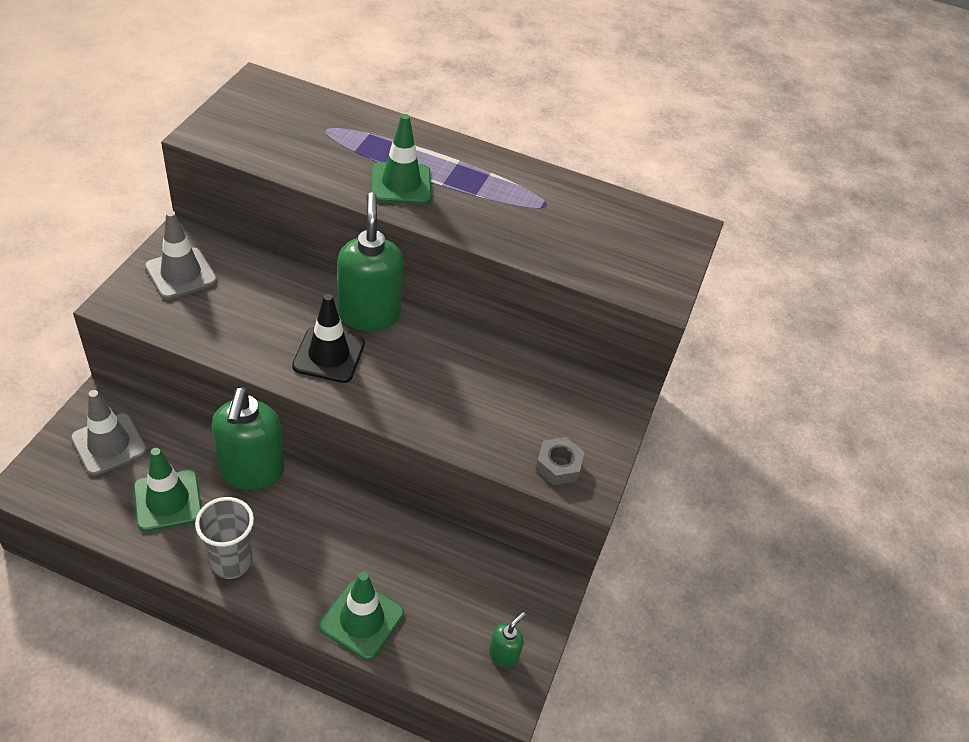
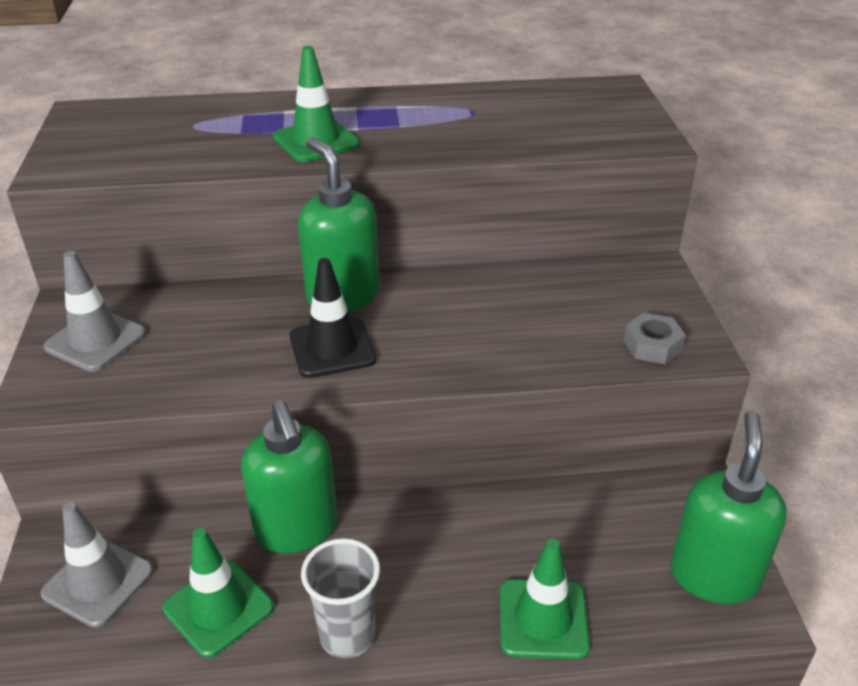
camera: 20 degrees left, 10 degrees down
(503, 654) = (714, 575): green soap dispenser -> green soap dispenser, size x2.19

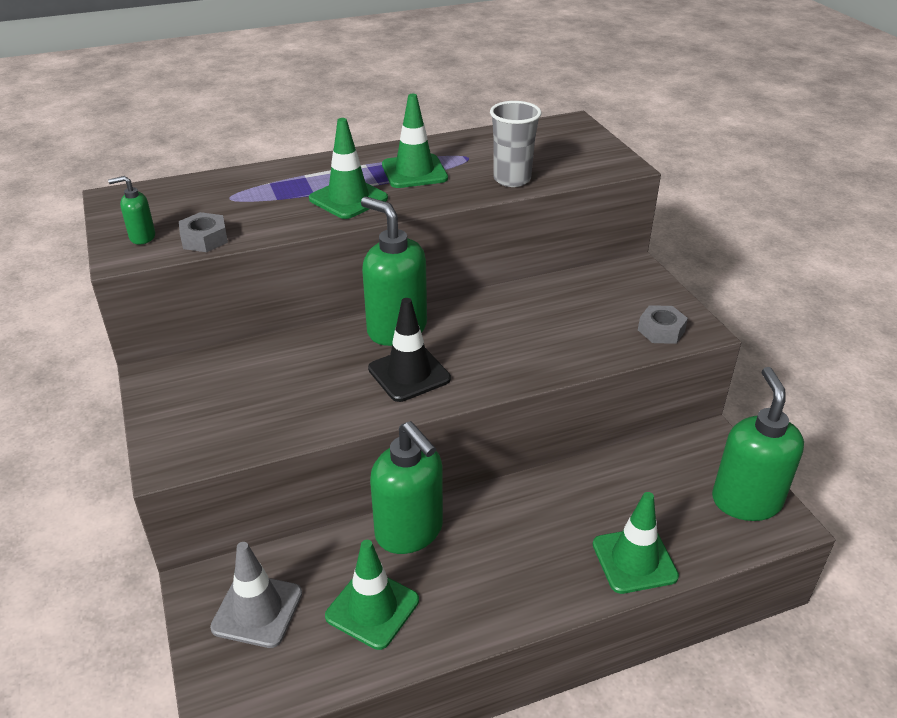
camera: 15 degrees left, 0 degrees up
(81, 155) = (142, 237): none -> green soap dispenser
(95, 340) = (197, 401): grey traffic cone -> none
(142, 165) = (204, 239): none -> grey nut
(347, 635) = (488, 606): grey cup -> grey cup (512, 179)
(405, 121) = (414, 172): none -> green traffic cone

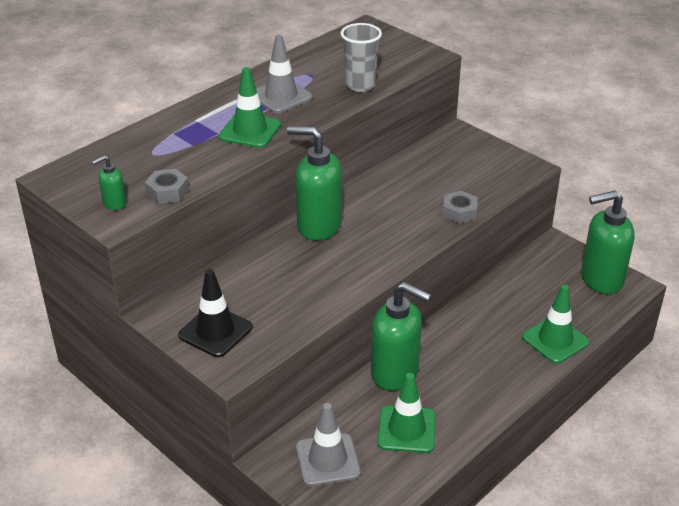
camera: 25 degrees left, 0 degrees up
(409, 374) = (354, 255): black traffic cone -> black traffic cone (215, 331)
(414, 172) = (281, 96): green traffic cone -> grey traffic cone
(661, 330) = (505, 174): grey nut -> grey nut (459, 212)
(746, 501) = (601, 279): green soap dispenser -> green soap dispenser turned 75 degrees counterclockwise

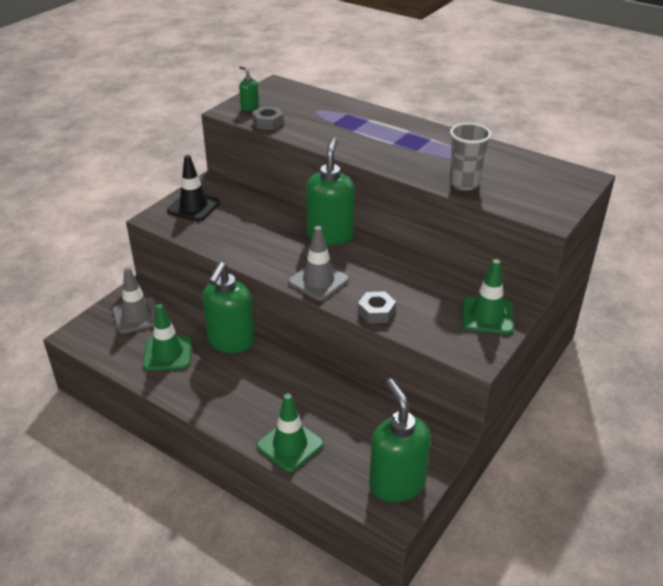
camera: 80 degrees right, 0 degrees up
(250, 131) = (362, 142): green traffic cone -> green traffic cone (487, 316)
(281, 96) = (423, 149): grey traffic cone -> grey traffic cone (318, 281)

